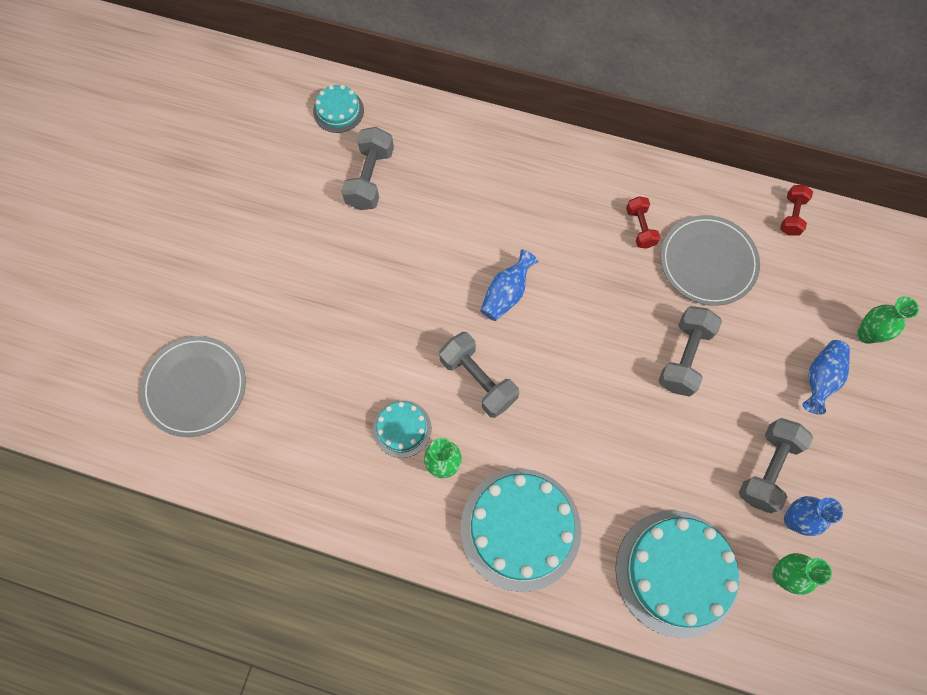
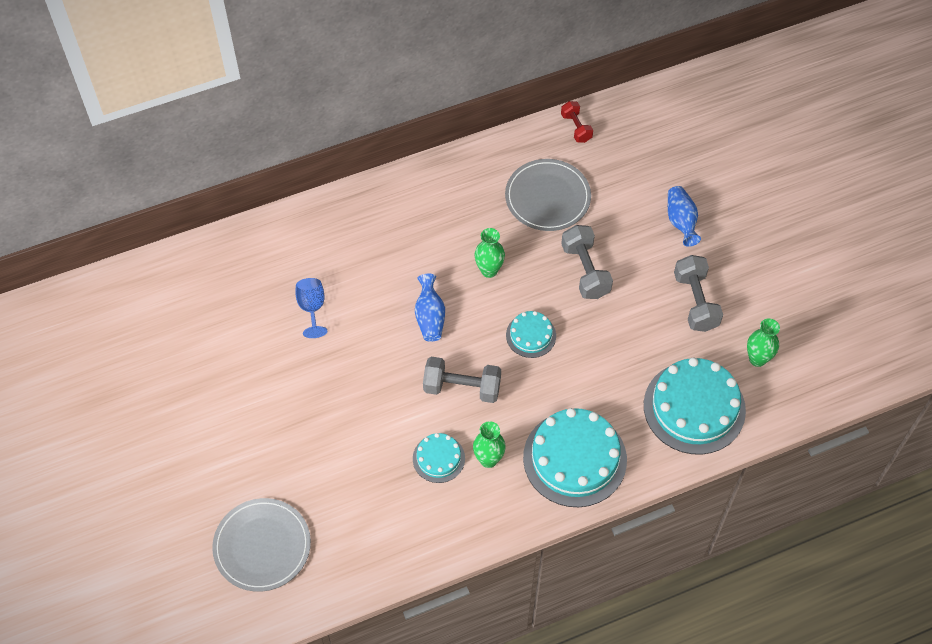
camera: 40 degrees left, 10 degrees down
(338, 111) = (185, 278): turquoise cake -> turquoise cake (531, 335)
(370, 178) = (256, 309): grey dumbbell -> none
(415, 211) = (312, 308): none -> blue goblet
(640, 228) = (482, 206): red dumbbell -> none
(794, 520) = (737, 321): blue vase -> none
(866, 334) = (686, 172): green vase -> green vase (489, 270)

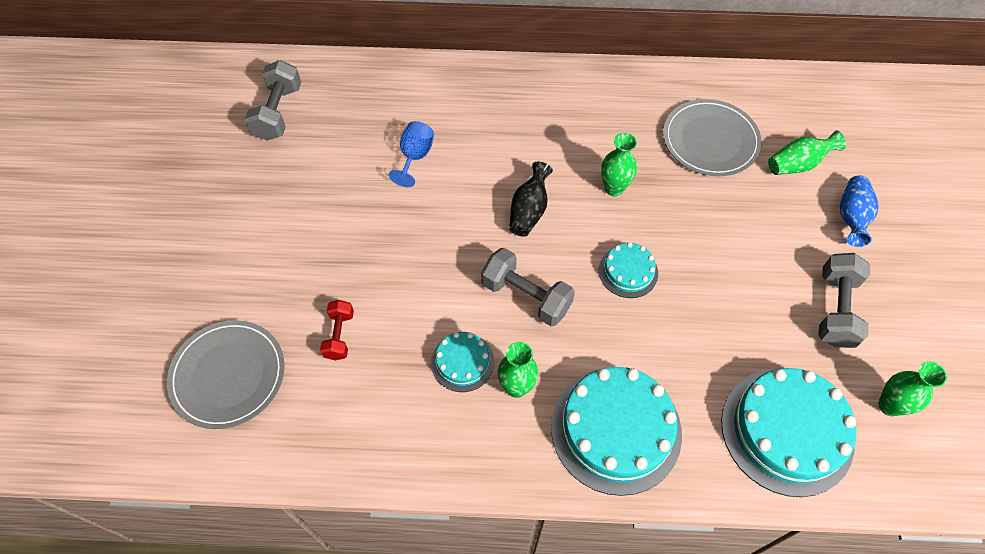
camera: 25 degrees right, 0 degrees up
(430, 317) = (529, 211): blue vase -> black vase
(576, 128) = (770, 86): red dumbbell -> red dumbbell (339, 335)
(585, 271) = (719, 228): grey dumbbell -> grey dumbbell (278, 113)
(624, 191) = (798, 164): none -> green vase

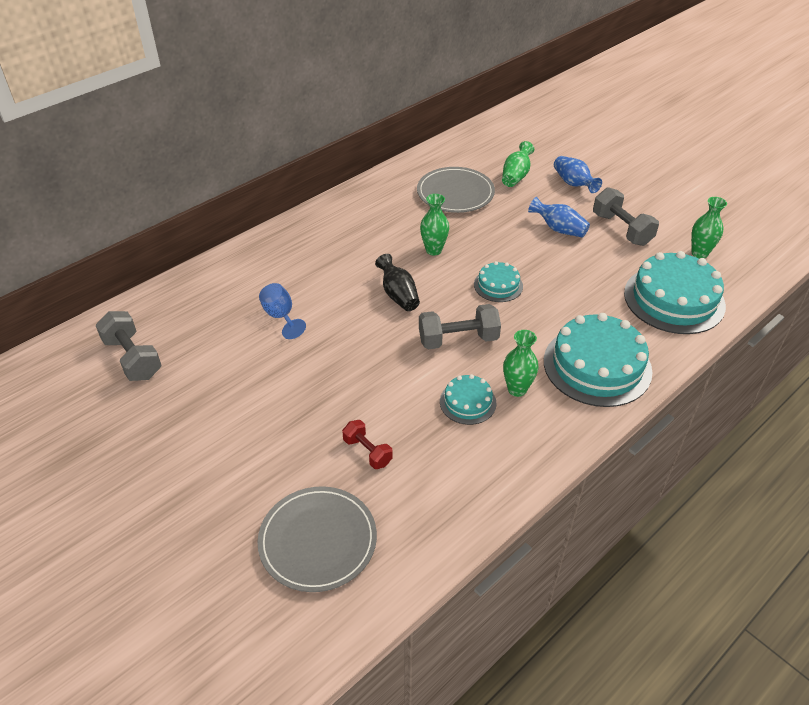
camera: 45 degrees left, 15 degrees down
(766, 258) = (559, 229): none -> blue vase

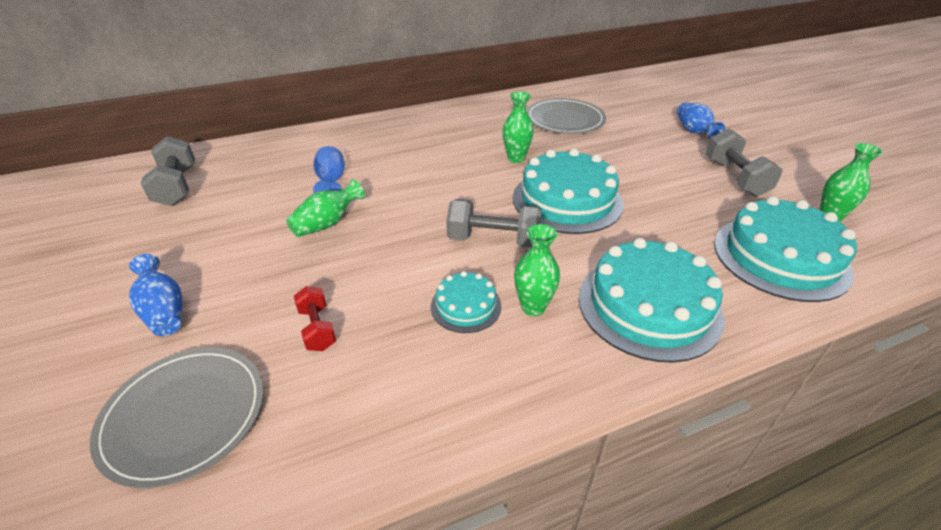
camera: 20 degrees right, 5 degrees down
(398, 295) = (456, 187): black vase -> none
(498, 285) = (567, 200): turquoise cake -> turquoise cake, size x1.97
(516, 176) = (634, 117): green vase -> green vase (327, 223)
(559, 229) = (660, 165): blue vase -> blue vase (164, 311)

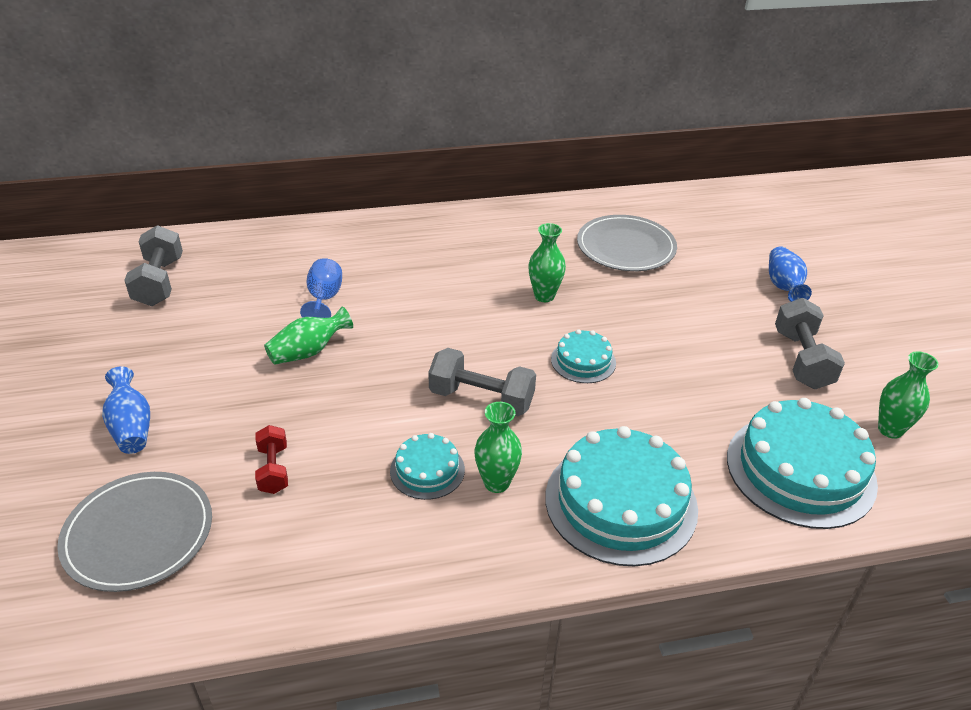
camera: 10 degrees right, 0 degrees up
(567, 200) = (583, 361): turquoise cake -> turquoise cake, size x0.51

